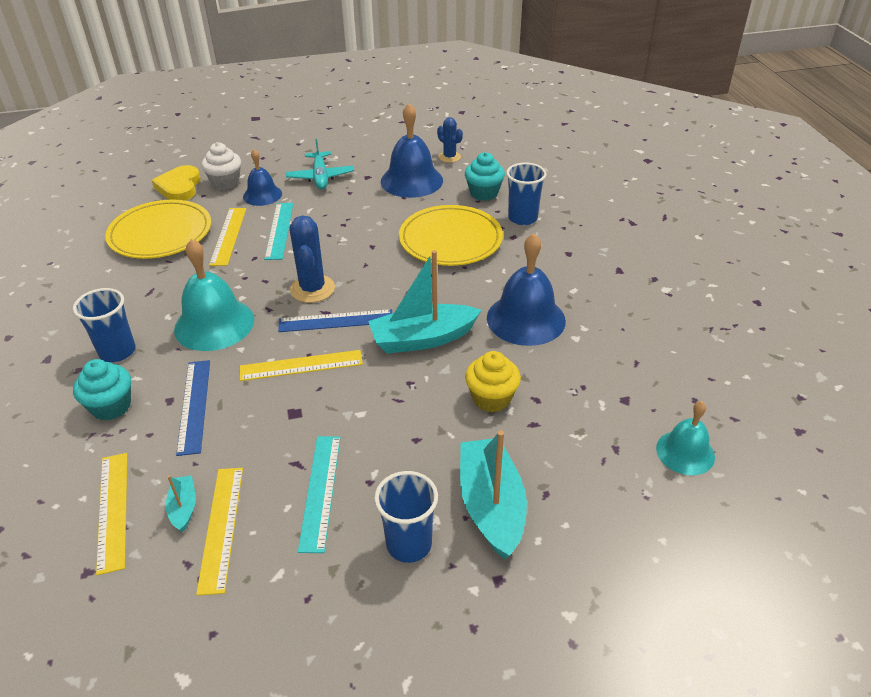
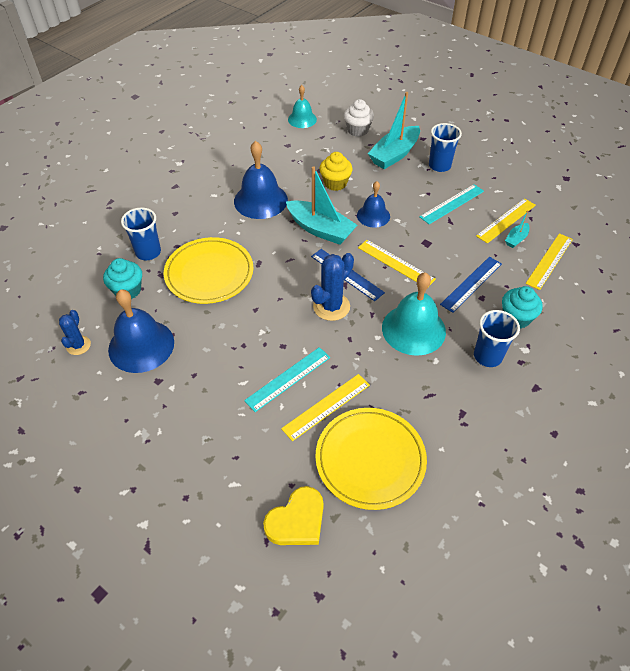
camera: 130 degrees left, 10 degrees up
(225, 183) = (256, 486): white cupcake -> white cupcake (357, 130)
(262, 195) = (250, 435): blue bell -> blue bell (373, 215)
(320, 177) = (185, 415): turquoise plane -> none

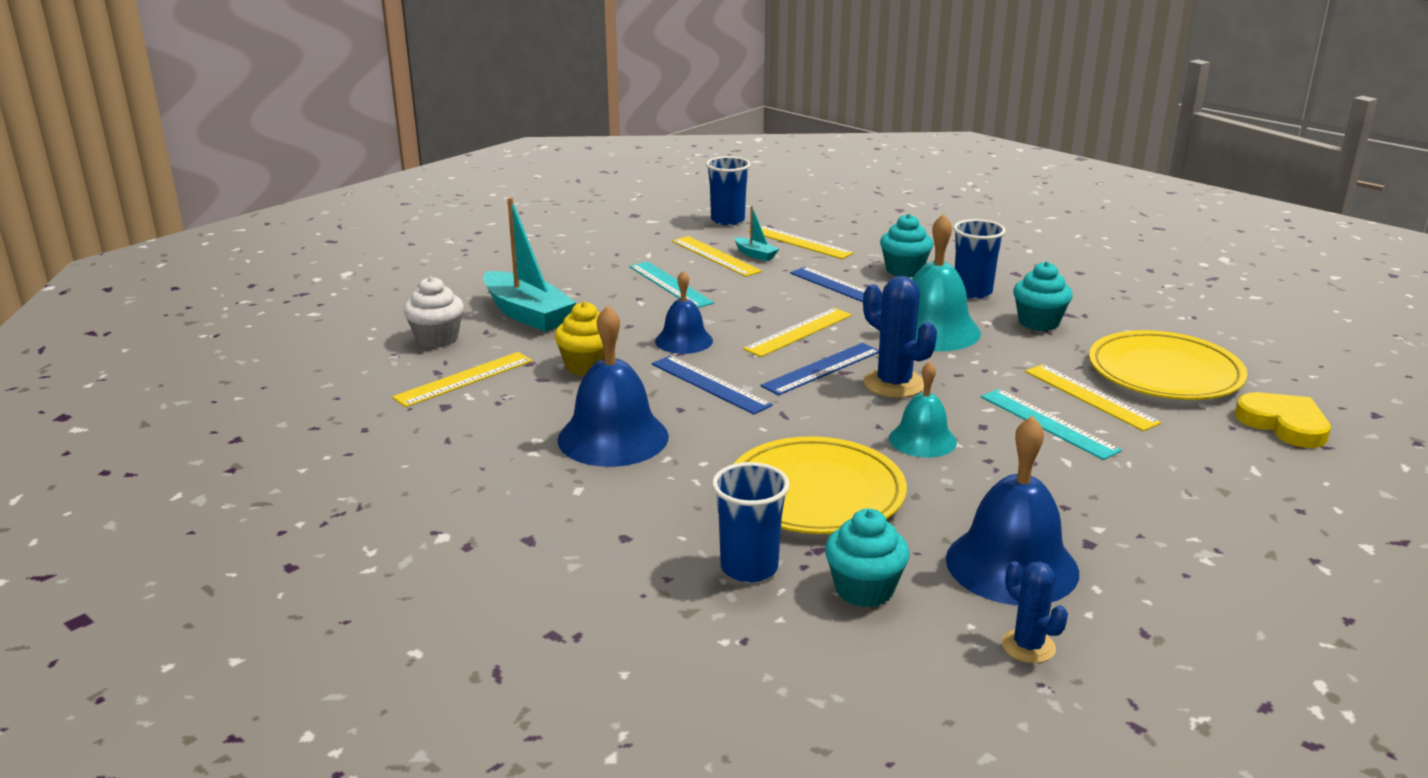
camera: 85 degrees left, 25 degrees down
(78, 345) = (1028, 646): blue cactus -> blue cactus turned 45 degrees clockwise
(302, 119) = (364, 388): turquoise bell -> turquoise bell (922, 440)
(315, 146) = (464, 379): none -> yellow ruler
(320, 229) = (710, 384): turquoise boat -> blue ruler
(439, 166) = (573, 284): blue cup -> blue cup (727, 220)
(441, 391) = (1038, 322): none -> turquoise cupcake

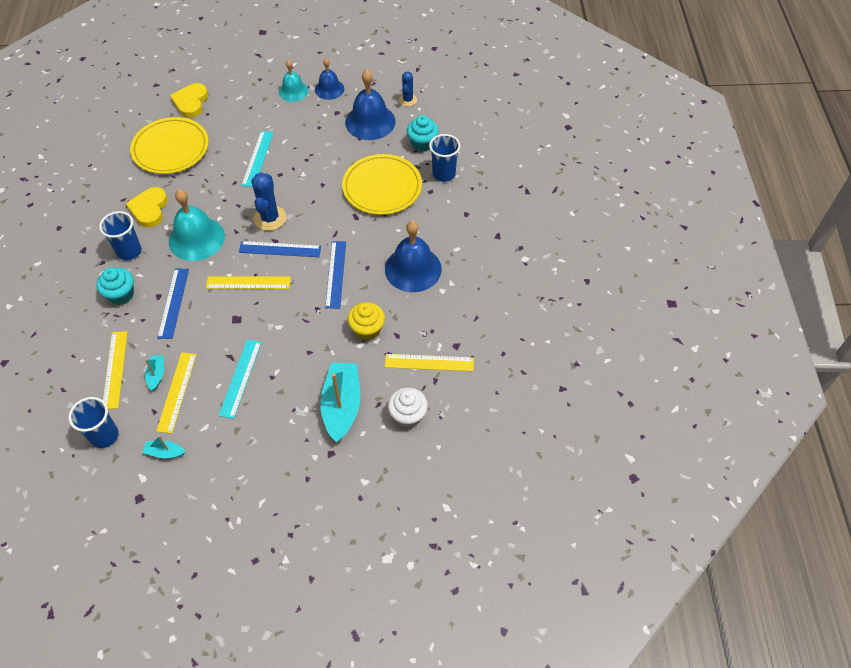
camera: 135 degrees left, 30 degrees up
(657, 234) = (165, 452): none -> turquoise boat
(684, 341) = (303, 317): blue bell -> blue bell (329, 89)
(922, 440) = (310, 183): turquoise bell -> turquoise bell (293, 91)
(1038, 322) = (149, 209): turquoise cupcake -> yellow heart
(1090, 397) = (219, 158): yellow ruler -> none

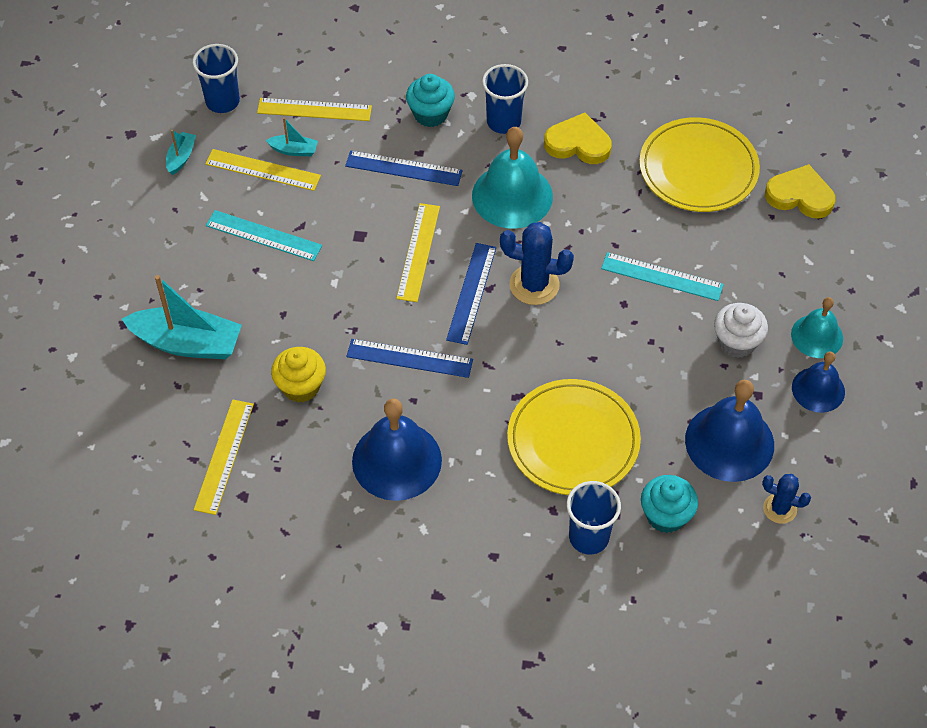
camera: 100 degrees right, 0 degrees up
(408, 415) = (148, 417): white cupcake -> white cupcake (736, 342)

